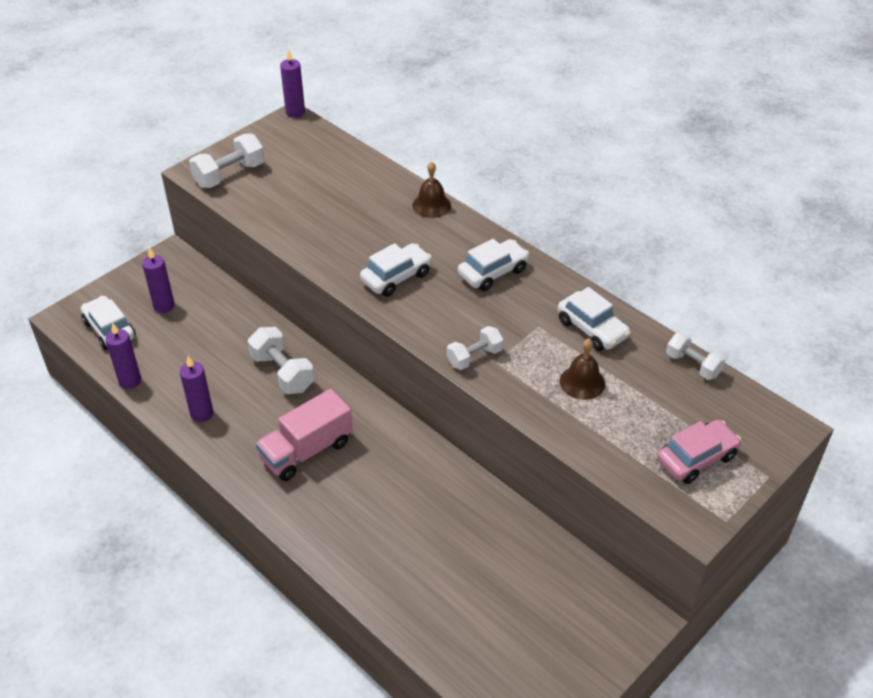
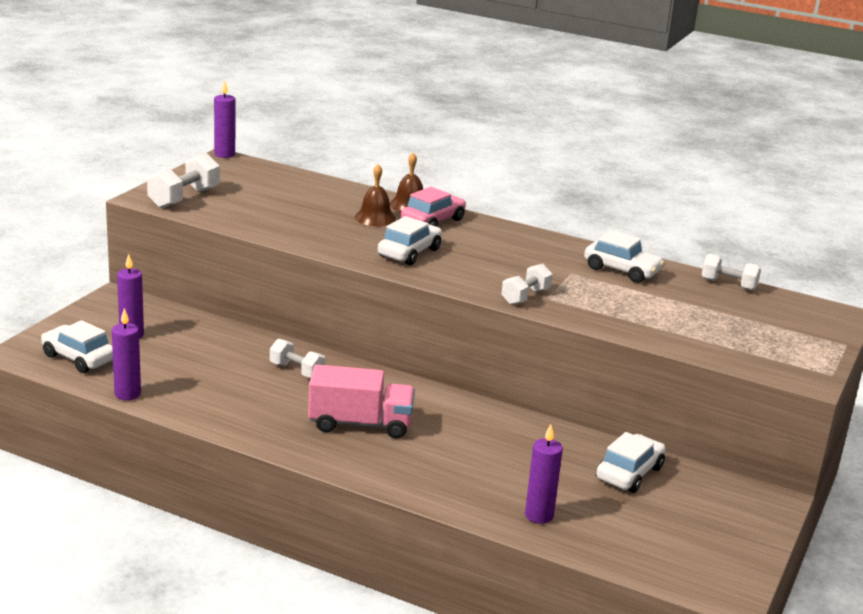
camera: 20 degrees left, 20 degrees down
(202, 414) = (226, 410): purple candle -> purple candle (539, 515)
(282, 372) = (297, 371): white dumbbell -> white dumbbell, size x0.66
(306, 450) = (360, 424): pink truck -> pink truck turned 120 degrees counterclockwise
(493, 272) = (501, 243): white car -> white car (629, 473)
(582, 382) = (638, 303): brown bell -> brown bell (375, 218)
(696, 458) = (776, 340): pink car -> pink car (432, 221)

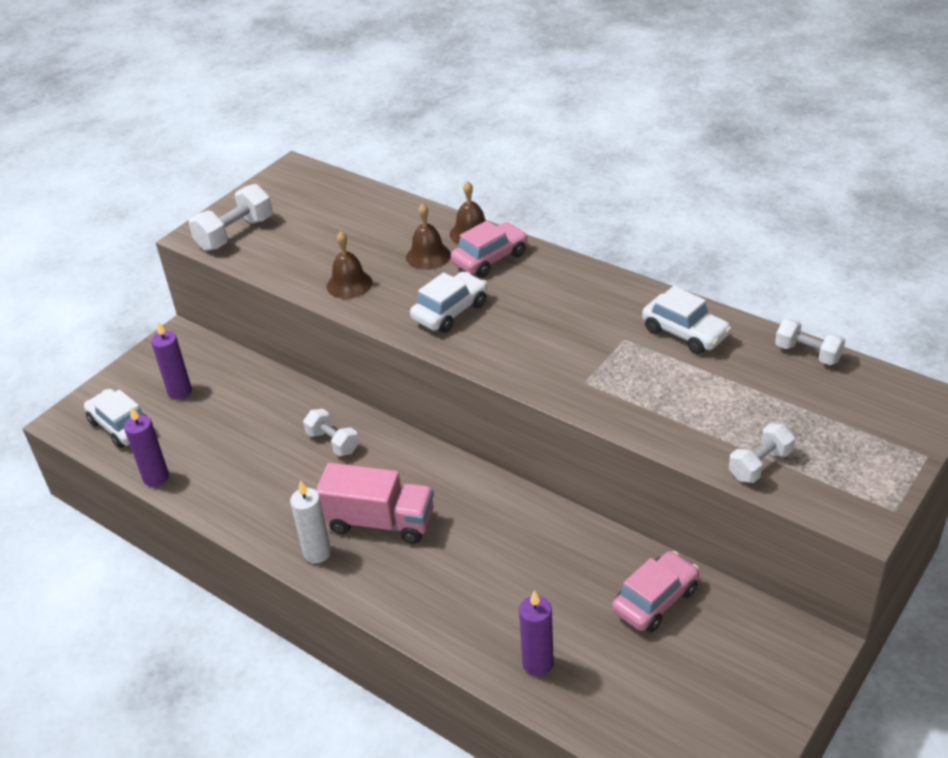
camera: 15 degrees right, 15 degrees up
(224, 154) = (295, 162): purple candle -> none
(307, 445) = (317, 553): none -> white candle
(308, 233) = (349, 284): none -> brown bell
(525, 297) = (560, 381): white dumbbell -> white dumbbell (760, 465)
(629, 473) = (655, 600): white car -> pink car

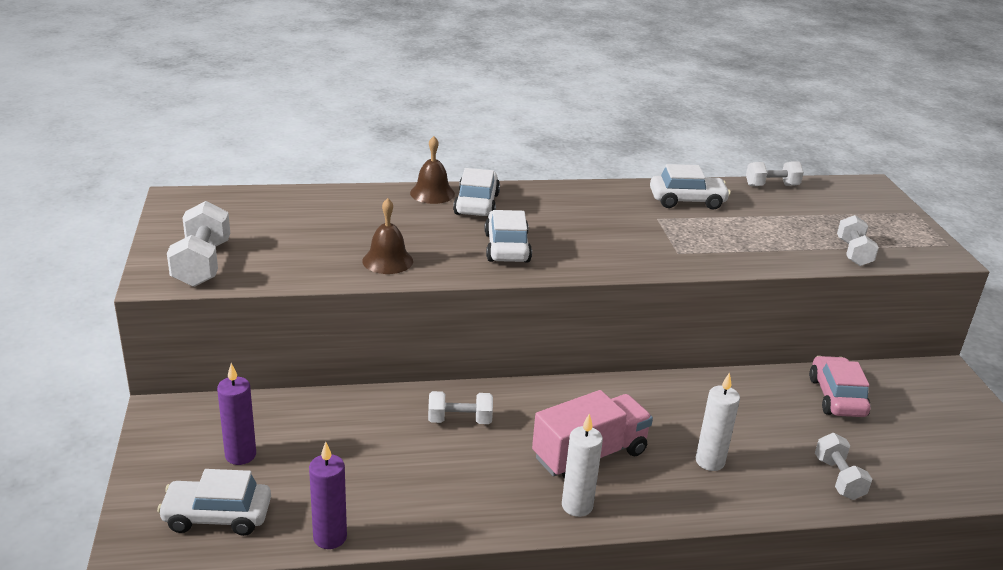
camera: 50 degrees left, 10 degrees down
(428, 256) = (423, 219): brown bell -> none
(457, 583) = (710, 461): none -> white candle
(490, 258) = (476, 204): pink car -> white car
(538, 663) = (838, 478): purple candle -> white dumbbell

